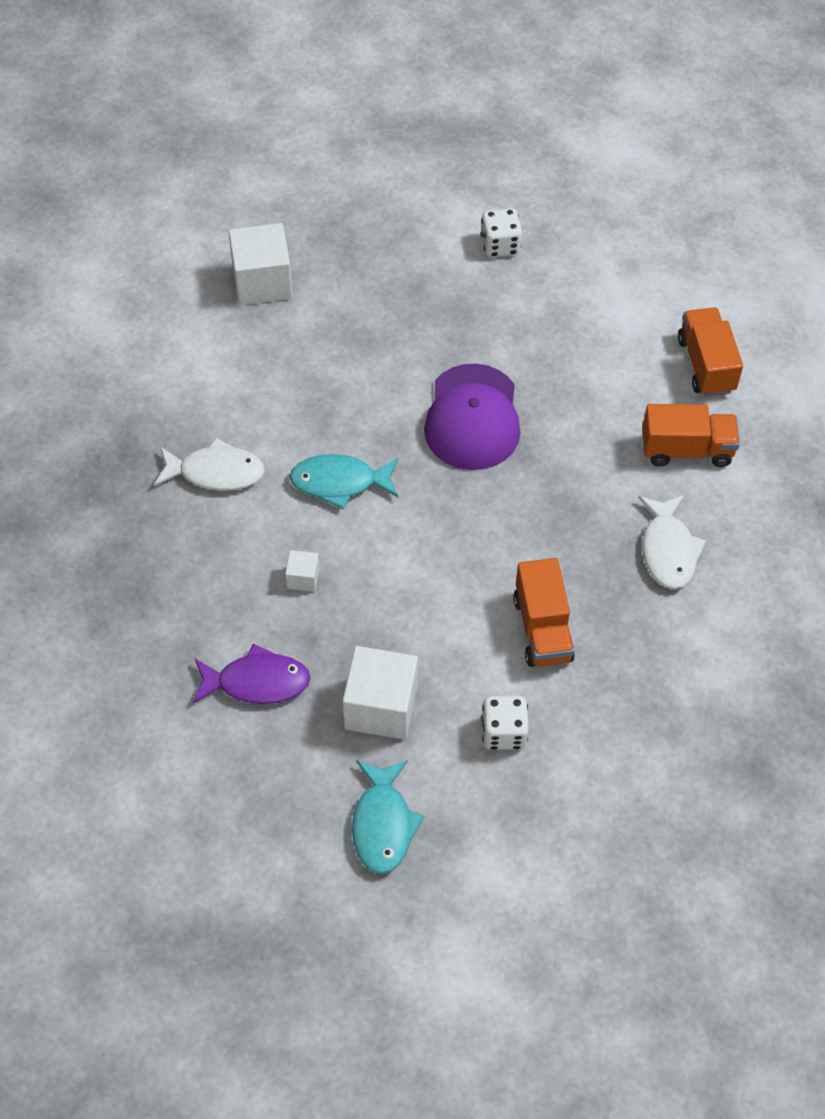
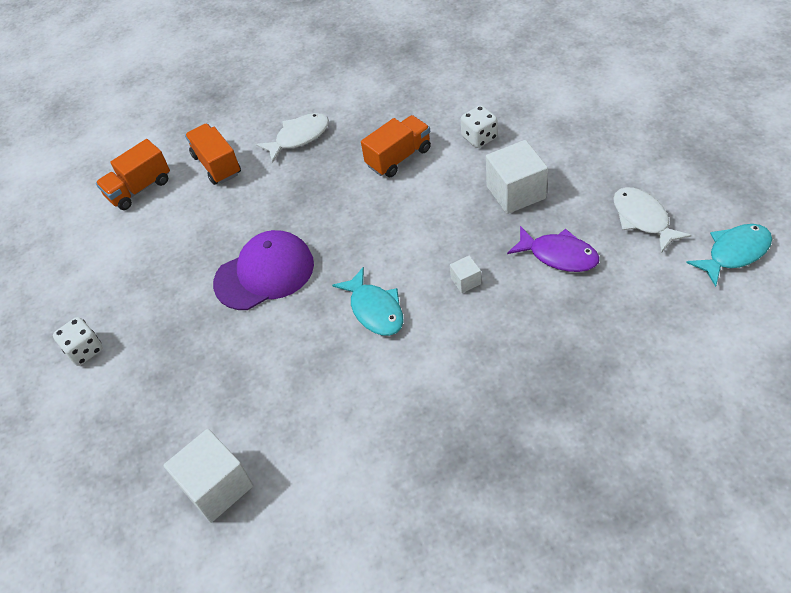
camera: 115 degrees left, 5 degrees down
(216, 472) = (426, 386): white fish -> white fish (643, 219)
(257, 682) = (558, 255): purple fish -> purple fish turned 150 degrees clockwise
(383, 824) = (582, 151): turquoise fish -> turquoise fish (734, 253)

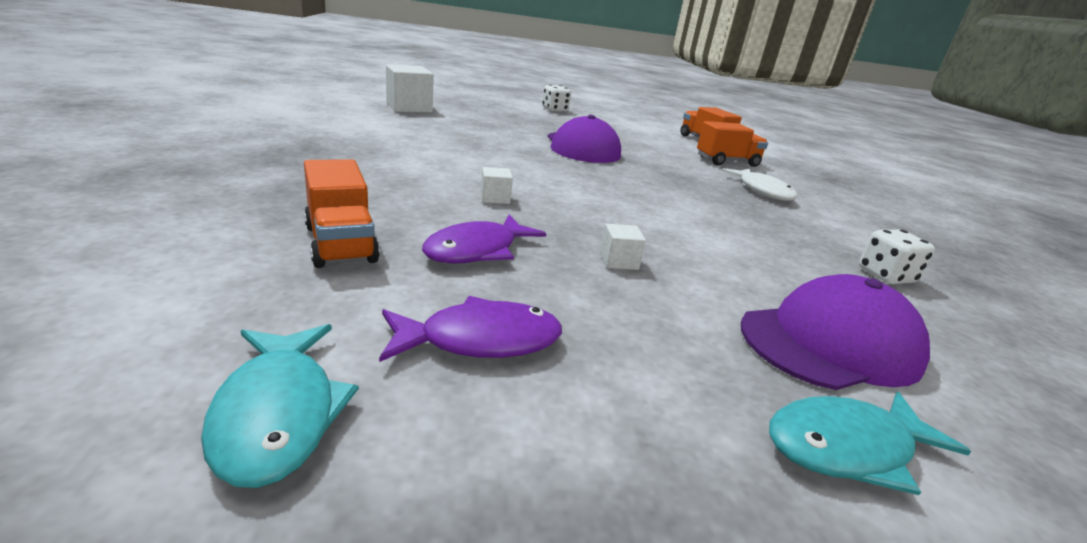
camera: 95 degrees right, 25 degrees down
(375, 309) = (502, 163): turquoise fish -> turquoise fish (847, 447)
(398, 157) = (717, 220): orange truck -> orange truck (341, 244)
(479, 137) = (748, 272): white dice -> white dice (885, 276)
(515, 192) = (618, 261): white cube -> white cube, size x0.48
(538, 107) = (830, 343): none -> purple cap
(643, 219) = (480, 340): white fish -> purple fish

